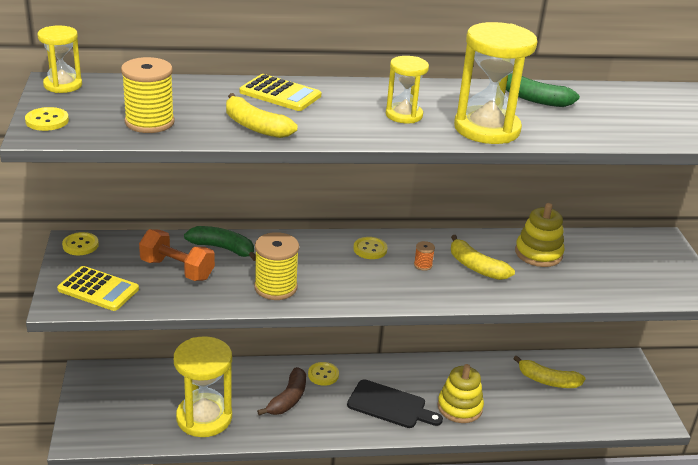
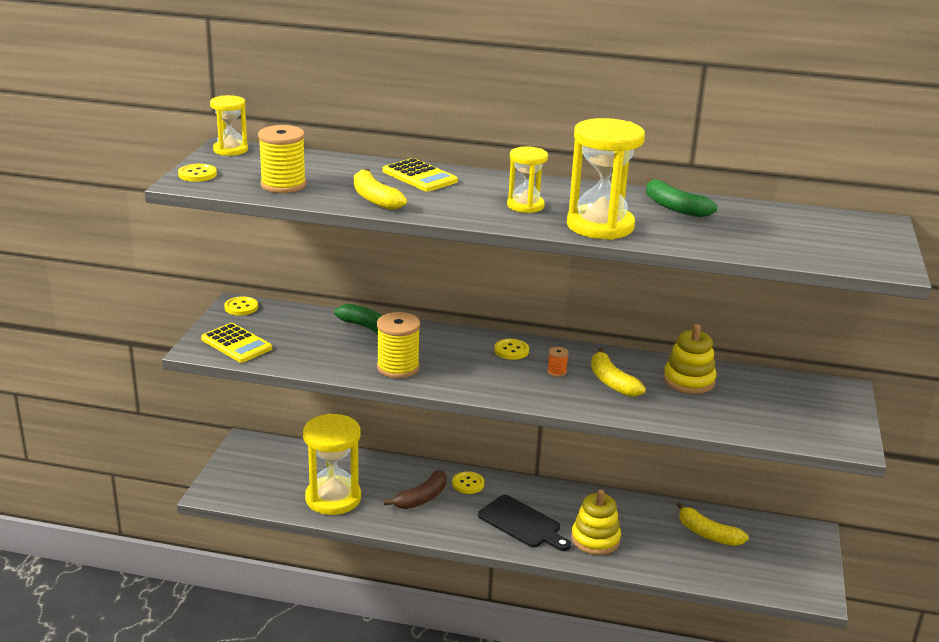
camera: 20 degrees right, 5 degrees down
(177, 269) = (315, 339): orange dumbbell -> none

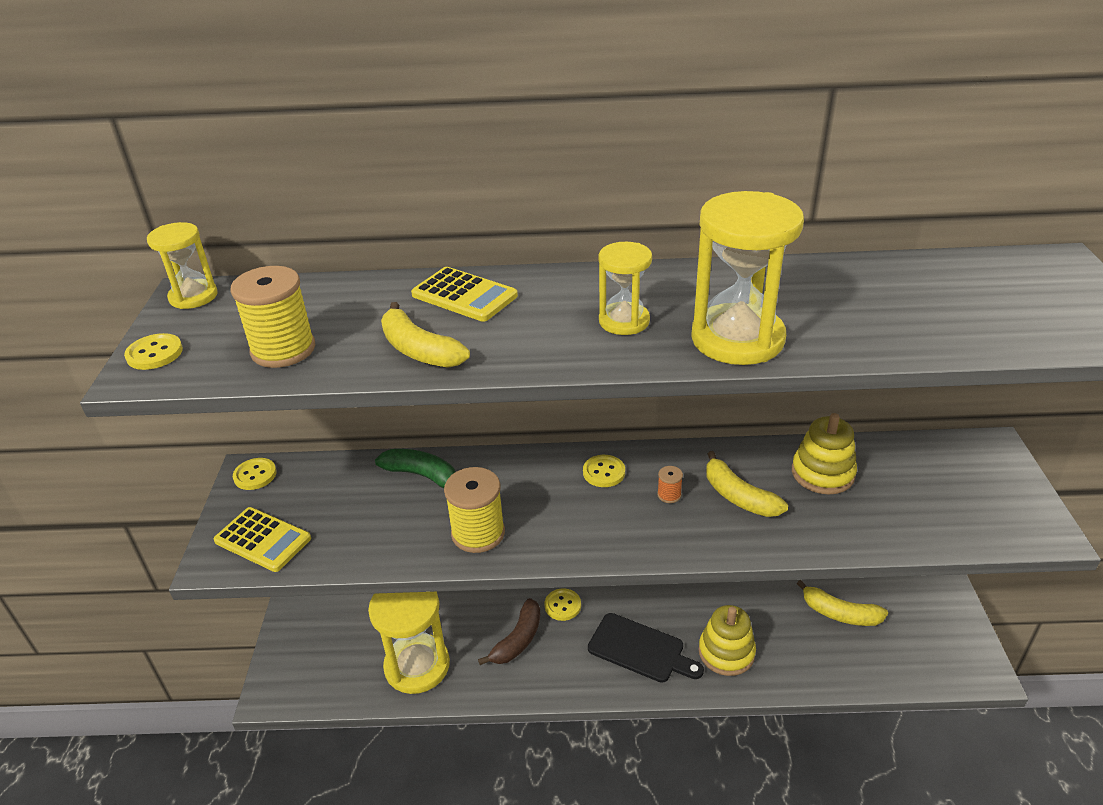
camera: 10 degrees left, 10 degrees up
(674, 207) = (809, 285): green banana -> none

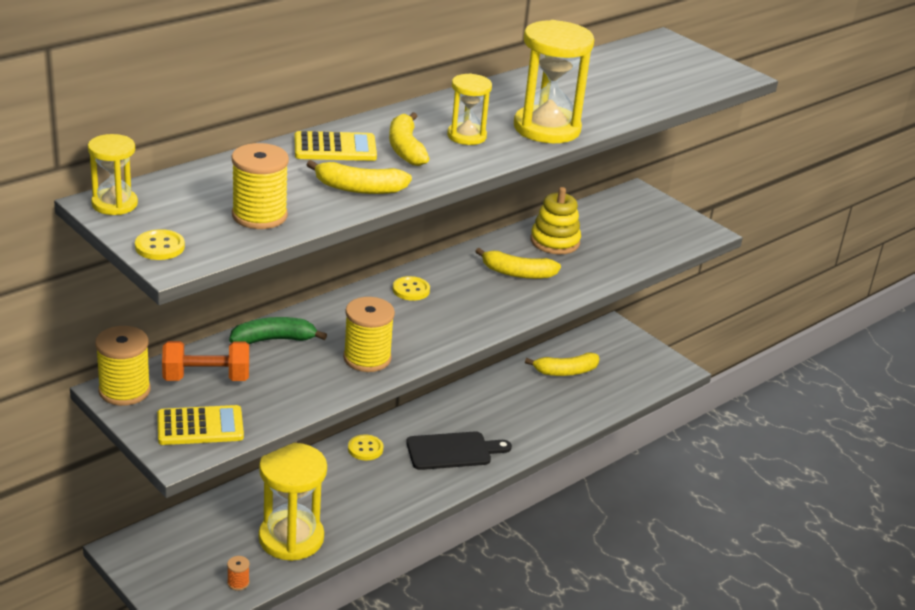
camera: 45 degrees left, 5 degrees down
(255, 475) = (124, 390): yellow button -> yellow spool
(325, 491) = (206, 378): none -> orange dumbbell
(518, 640) = (354, 485): brown banana -> none
(534, 317) = (405, 149): none -> yellow banana
(669, 495) = (472, 288): orange spool -> orange spool (238, 582)
(726, 652) = (514, 427): yellow stacking toy -> none

